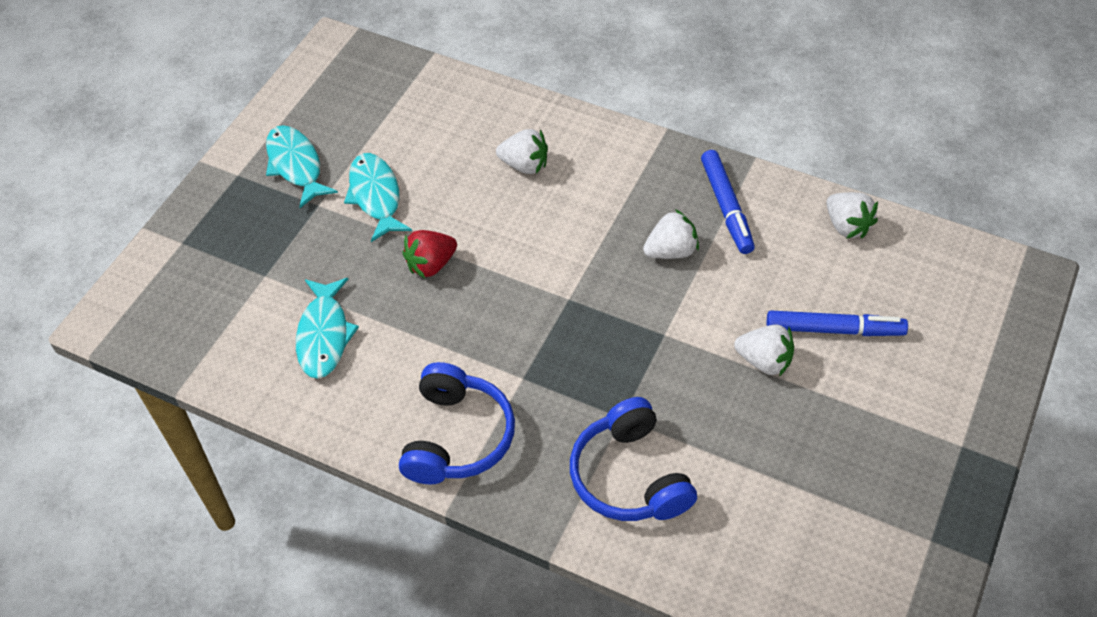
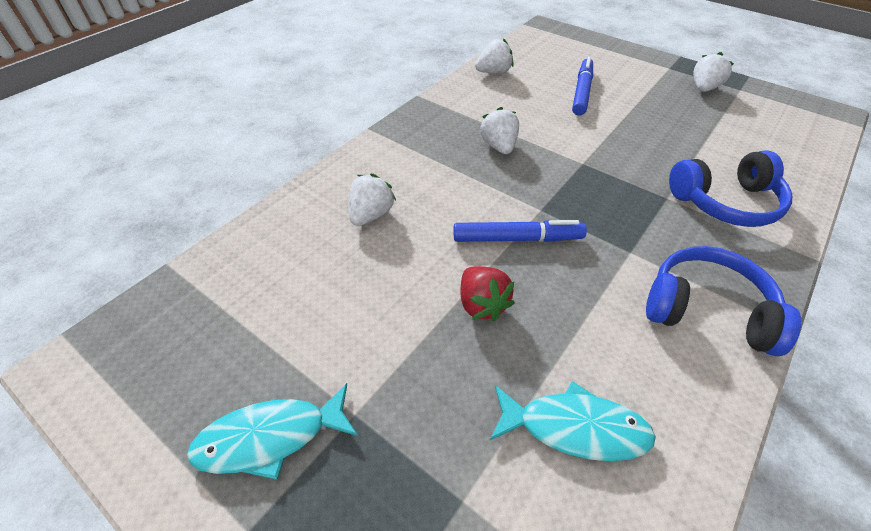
camera: 80 degrees left, 5 degrees down
(376, 196) = (364, 346): turquoise fish -> none
(726, 207) = (462, 114): blue marker -> blue marker (517, 238)
(764, 361) = (609, 123): white strawberry -> white strawberry (704, 88)

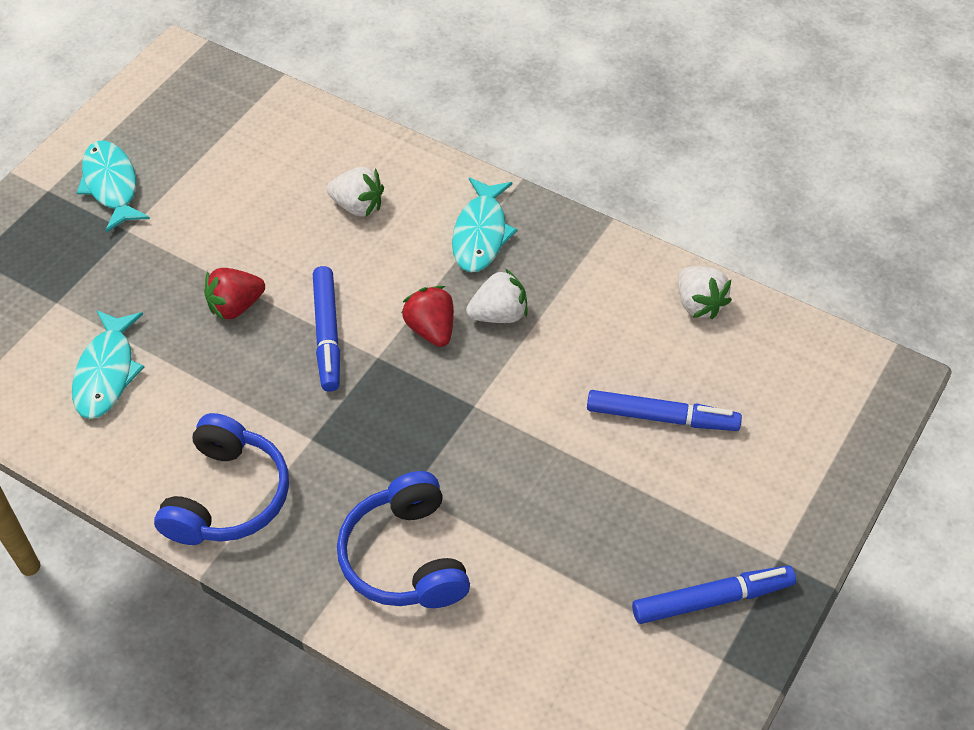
camera: 85 degrees right, 5 degrees up
(419, 150) = (481, 234): none -> turquoise fish
(512, 179) = (431, 329): none -> red strawberry
(704, 88) = (712, 599): white strawberry -> blue marker

